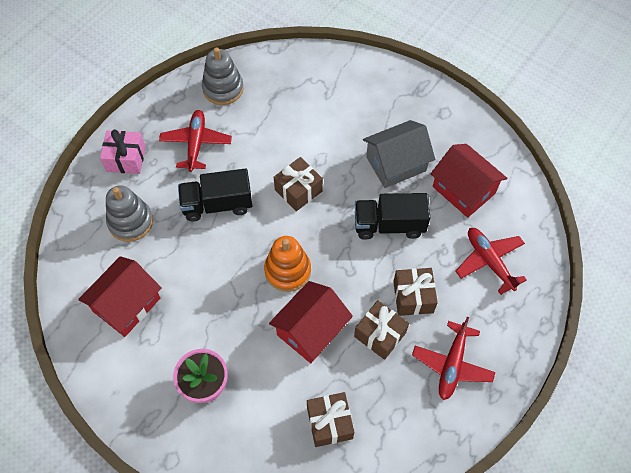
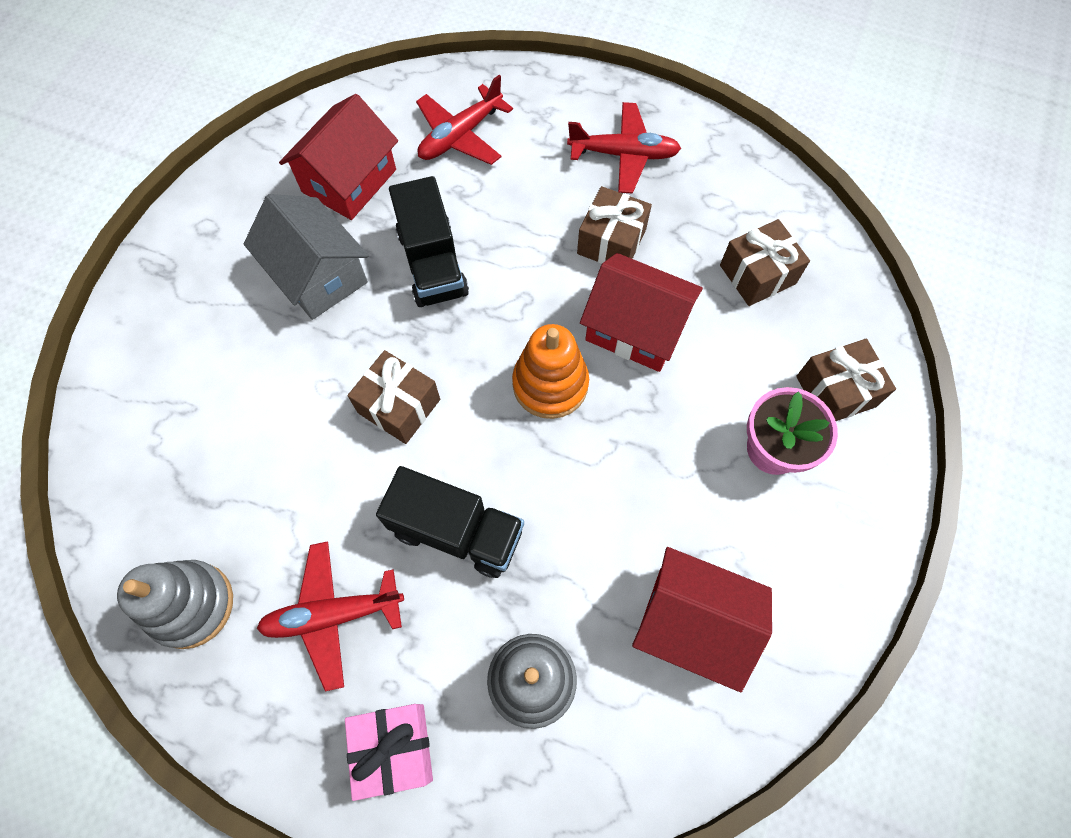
camera: 105 degrees left, 5 degrees up
(217, 204) = (457, 531): black truck -> black truck turned 45 degrees counterclockwise
(413, 297) = (541, 213): brown gift -> brown gift (835, 391)

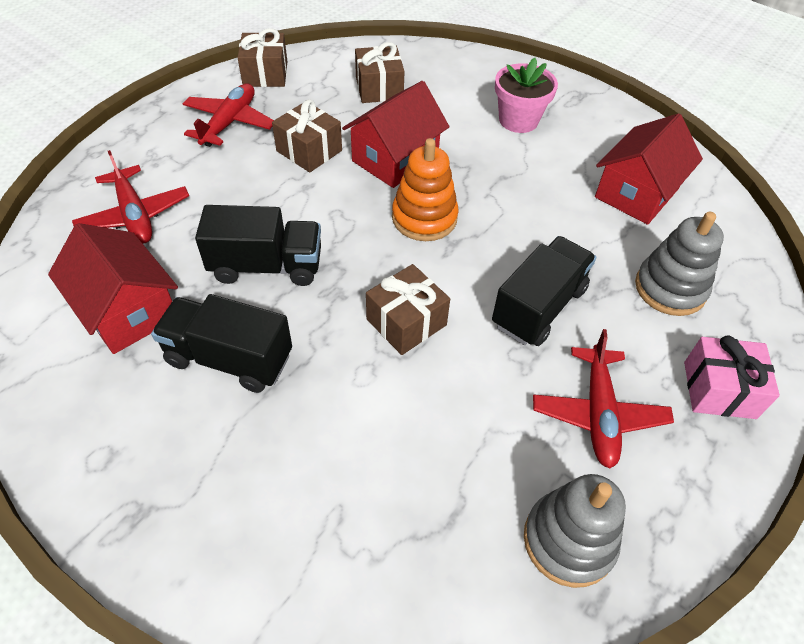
camera: 75 degrees left, 15 degrees down
(318, 275) = (229, 358): grey house -> black truck
(835, 391) = (485, 82): brown gift -> brown gift (265, 74)

